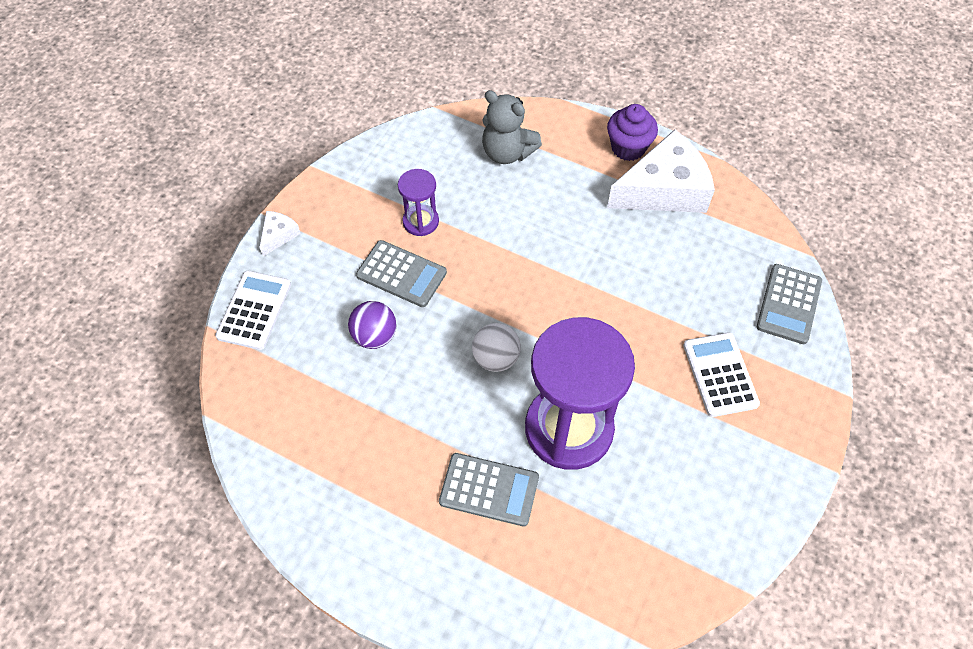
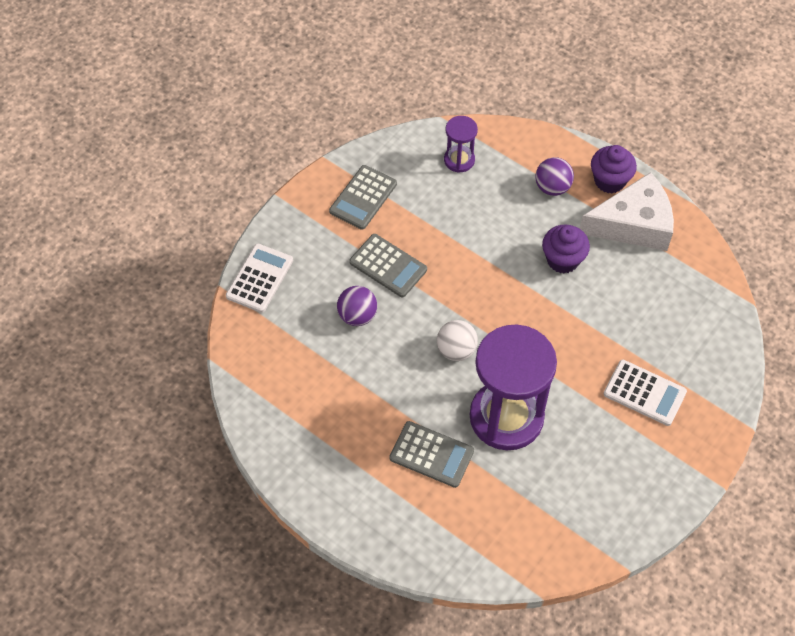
camera: 10 degrees right, 0 degrees up
(278, 235) = (287, 216): white cheese -> none
(420, 221) = (412, 222): purple hourglass -> purple hourglass (459, 160)
(507, 152) = (499, 169): grey teddy bear -> none
(568, 163) = (552, 187): none -> purple ball
(596, 239) = (562, 260): none -> purple cupcake
(720, 374) = (644, 393): white calculator -> white calculator turned 120 degrees clockwise
(788, 304) = (720, 343): grey calculator -> grey calculator (363, 197)

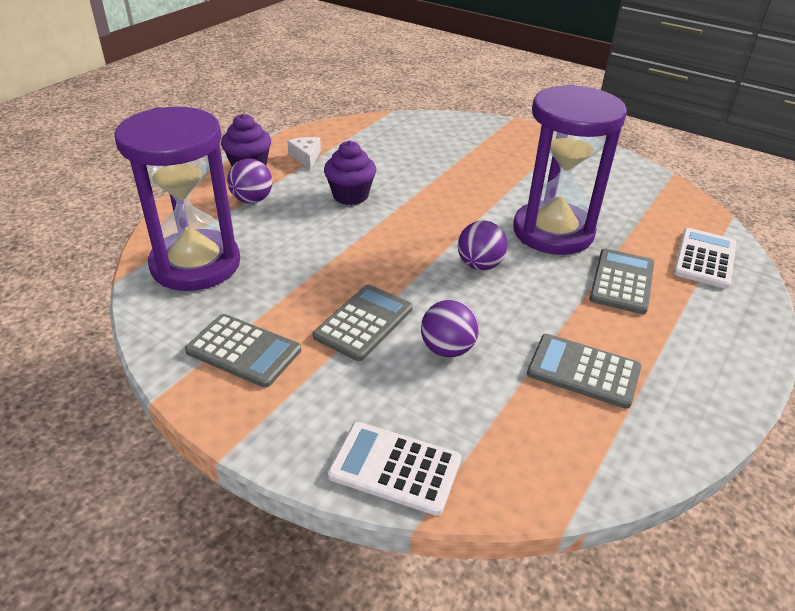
camera: 95 degrees left, 20 degrees down
(329, 398) = (583, 371): none -> grey calculator
(456, 350) = (479, 265): white ball -> purple ball
(459, 160) = (196, 264): purple hourglass -> purple hourglass, size x2.14
(633, 224) = (306, 157): white cheese -> white cheese, size x0.44
(644, 393) = (497, 158): white calculator -> white calculator (704, 259)

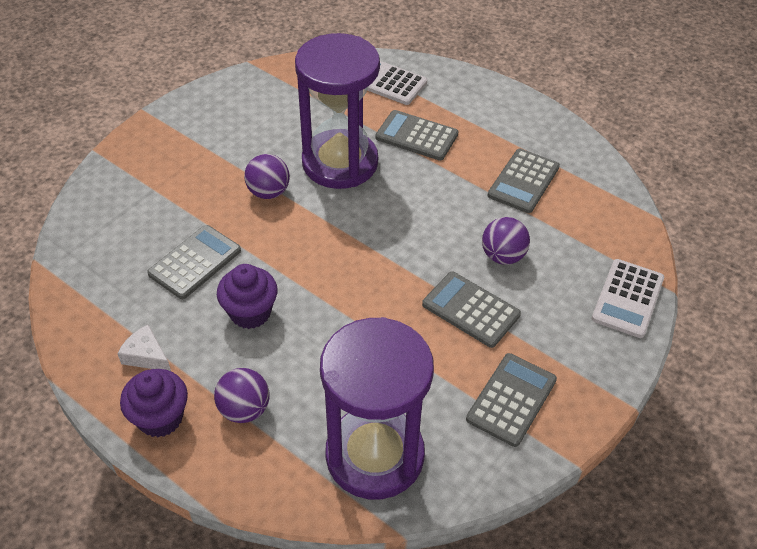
camera: 85 degrees left, 10 degrees up
(306, 157) = (146, 356): white cheese -> white cheese turned 45 degrees clockwise
(402, 168) = (195, 262): none -> grey calculator
(479, 265) = (389, 220): purple ball -> purple ball (268, 192)

